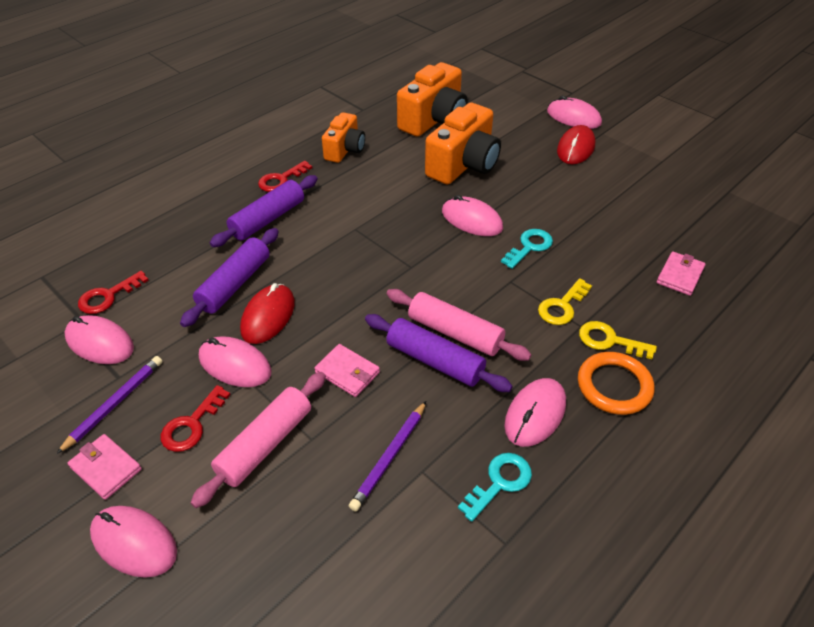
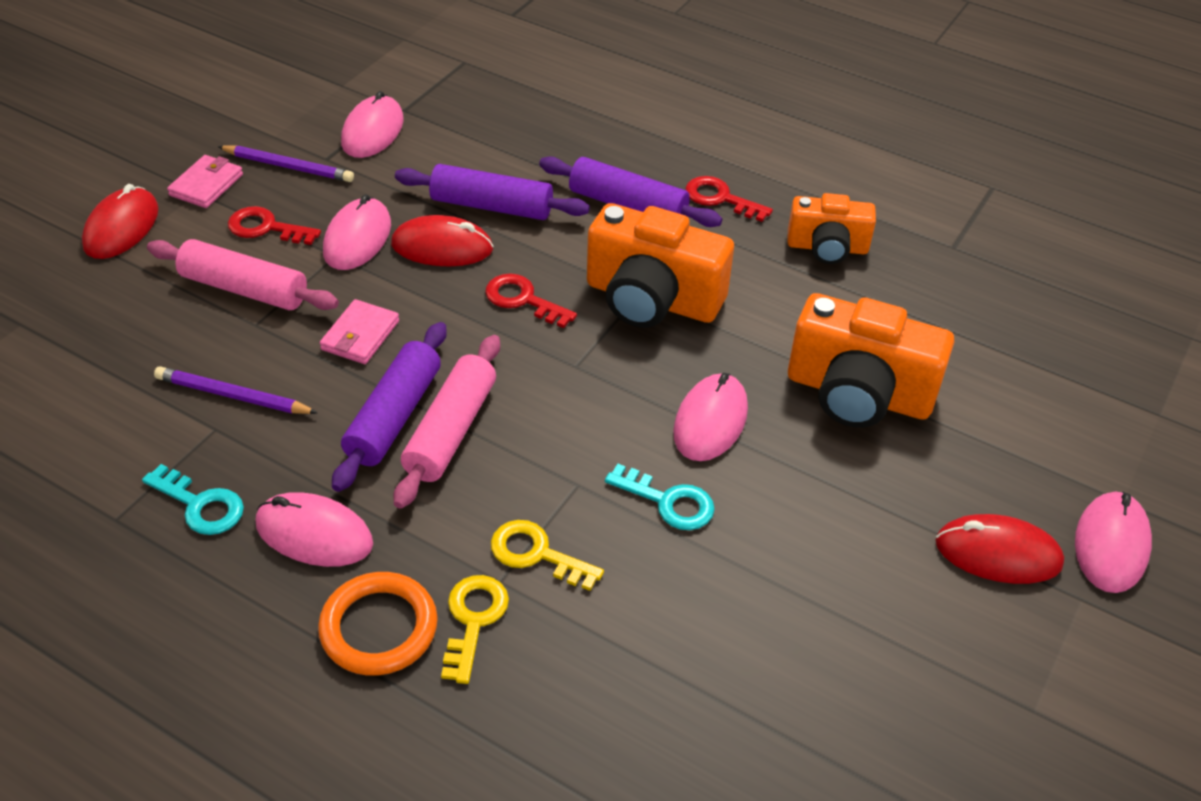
camera: 75 degrees right, 0 degrees up
(108, 296) = (445, 116): red key -> red key (523, 300)
(134, 542) = (121, 228): pink mouse -> red mouse
(434, 120) = (974, 338): orange camera -> orange camera (652, 299)
(679, 275) = (663, 729): pink wallet -> none

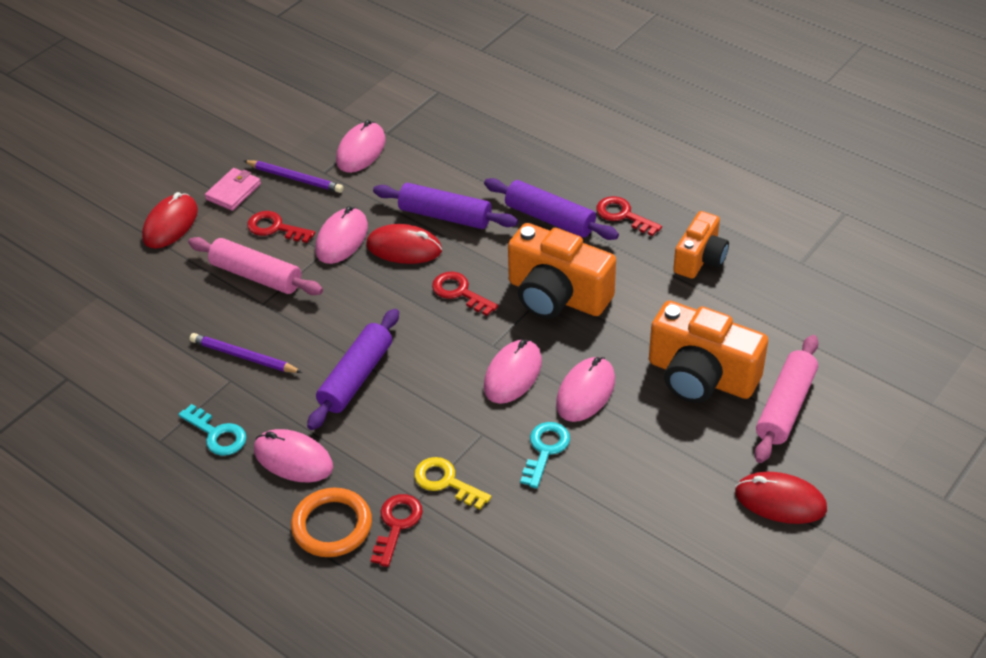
camera: 10 degrees right, 0 degrees up
(360, 335) = (337, 315): pink wallet -> none
(451, 431) = (396, 390): pink rolling pin -> pink rolling pin (785, 407)
(473, 620) = (397, 524): yellow key -> red key
(668, 502) = (545, 450): turquoise key -> turquoise key turned 105 degrees counterclockwise
(827, 247) = (700, 259): orange camera -> orange camera turned 75 degrees counterclockwise
(1111, 545) = (867, 500): pink mouse -> pink mouse (513, 374)

